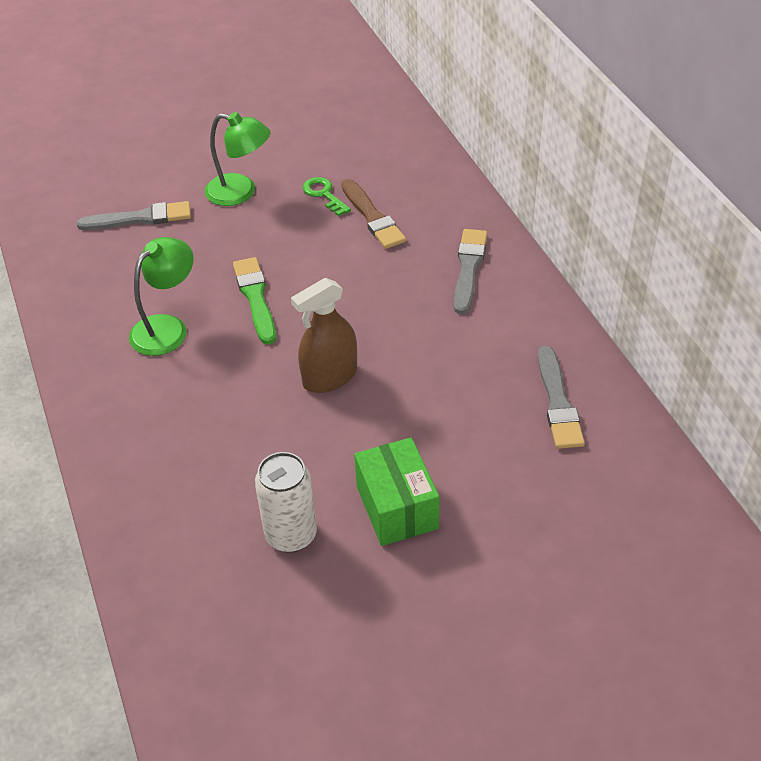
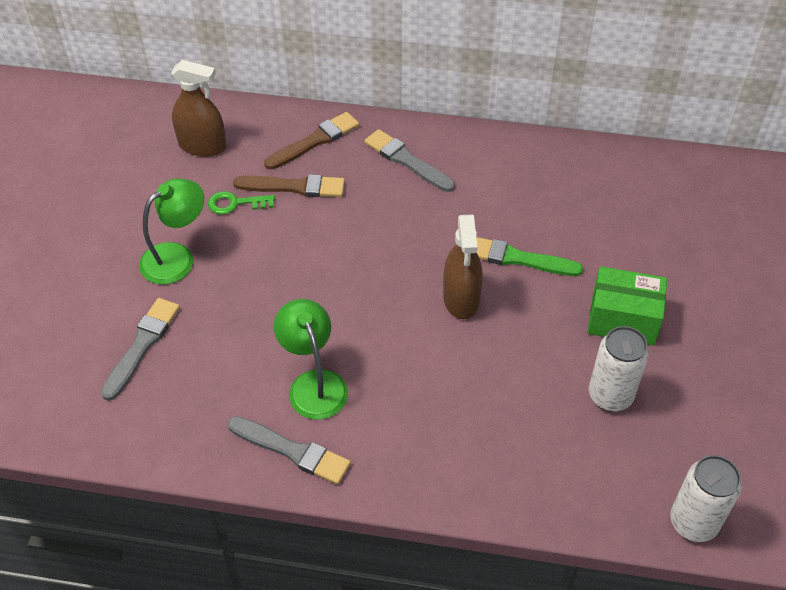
camera: 60 degrees left, 5 degrees up
(176, 663) = (693, 522): none -> white can
(255, 298) = (328, 306): green brush -> green brush (518, 258)
(371, 147) = (202, 146): none -> brown spray bottle
(437, 203) = (314, 141): none -> brown brush
(558, 402) = (582, 183): grey brush -> grey brush (291, 451)

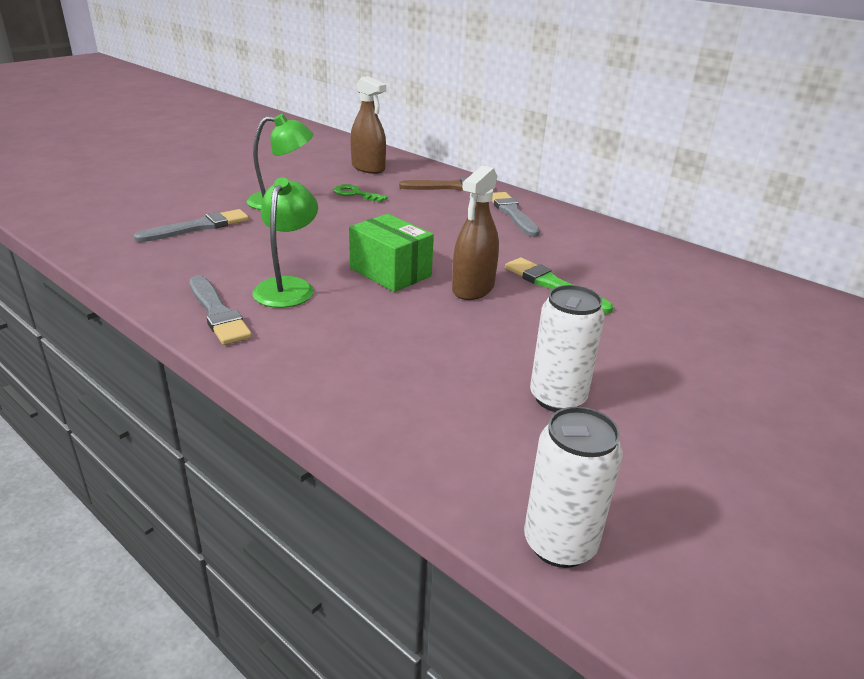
camera: 30 degrees right, 20 degrees down
(294, 187) = (408, 199): brown brush -> none
(623, 319) = (625, 355): green box -> green box (390, 272)

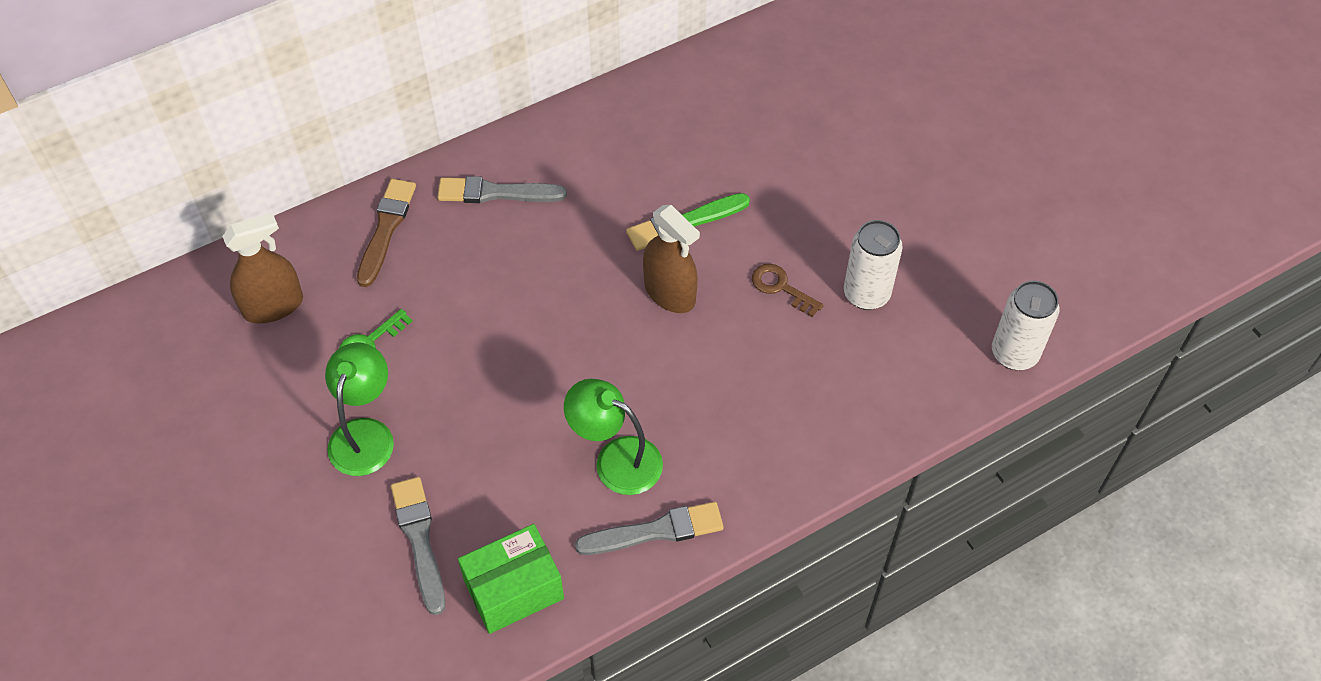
camera: 70 degrees left, 25 degrees up
(390, 272) = (611, 357): green box -> green box (514, 590)
(523, 343) = (781, 288): none -> brown key

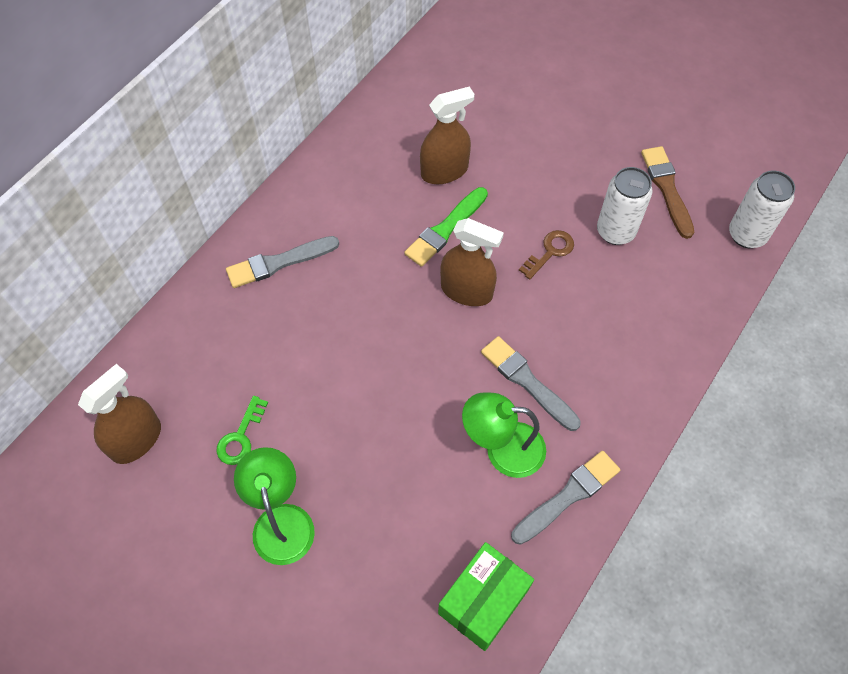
camera: 25 degrees left, 5 degrees up
(386, 229) = (201, 331): brown brush -> brown brush (667, 189)
(420, 540) = (380, 595): grey brush -> grey brush (528, 382)
(717, 164) = (444, 171): none -> brown spray bottle
(781, 288) = (550, 252): brown key -> brown key turned 120 degrees clockwise

